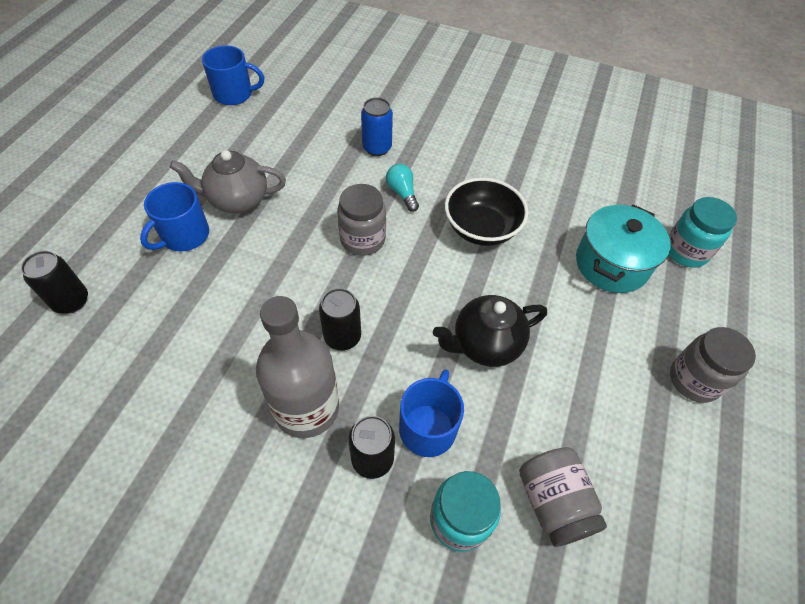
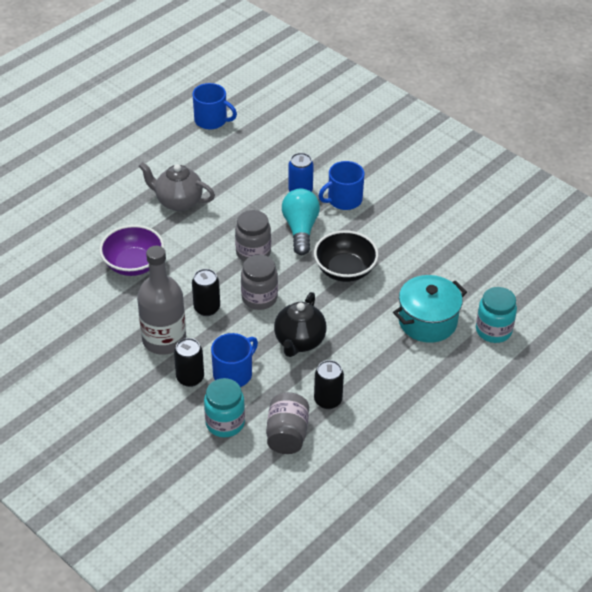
camera: 25 degrees right, 10 degrees down
(71, 301) = (46, 236): black can -> black can (328, 400)
(184, 235) = (132, 215): blue mug -> blue mug (344, 200)
(214, 304) = (133, 264): none -> purple bowl
(402, 193) = (300, 229): turquoise light bulb -> turquoise light bulb, size x1.73
(485, 344) = (299, 342): black teapot -> black teapot turned 75 degrees counterclockwise
(694, 380) = (431, 406): grey jar -> grey jar (259, 298)

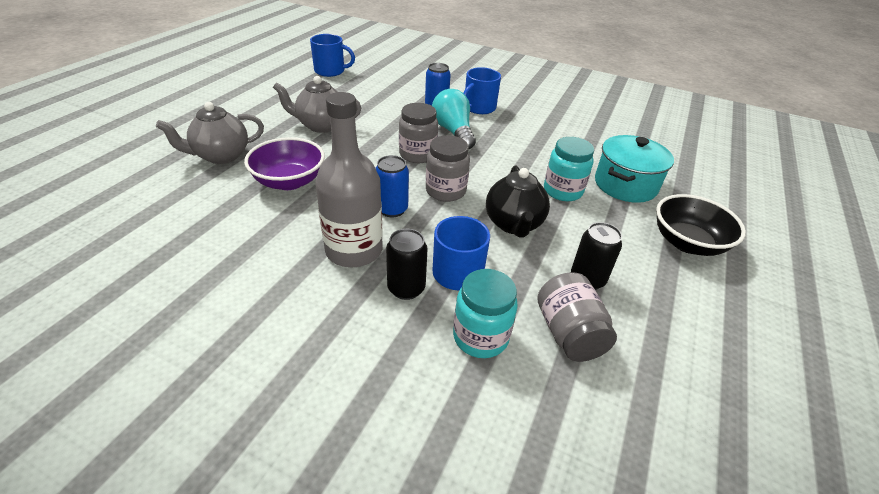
camera: 20 degrees left, 5 degrees down
(84, 226) = (221, 156): none -> grey teapot
(207, 308) = (392, 209): black can -> blue can
(345, 270) = (516, 156): black bowl -> black bowl (687, 243)
(493, 330) = (689, 182): turquoise jar -> turquoise jar (562, 191)

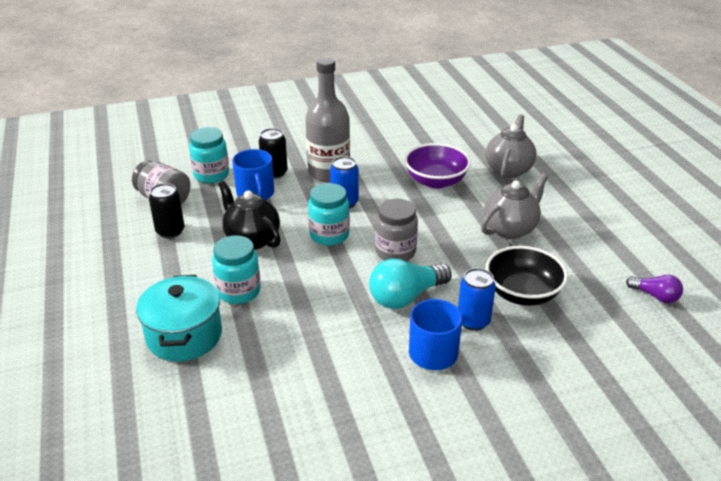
camera: 140 degrees right, 5 degrees down
(330, 71) = (655, 296): blue mug -> purple light bulb
(445, 191) = (329, 235): grey jar -> turquoise jar
(453, 132) = (406, 297): turquoise light bulb -> turquoise light bulb turned 120 degrees clockwise
(687, 243) = (102, 302): black bowl -> black bowl (522, 293)

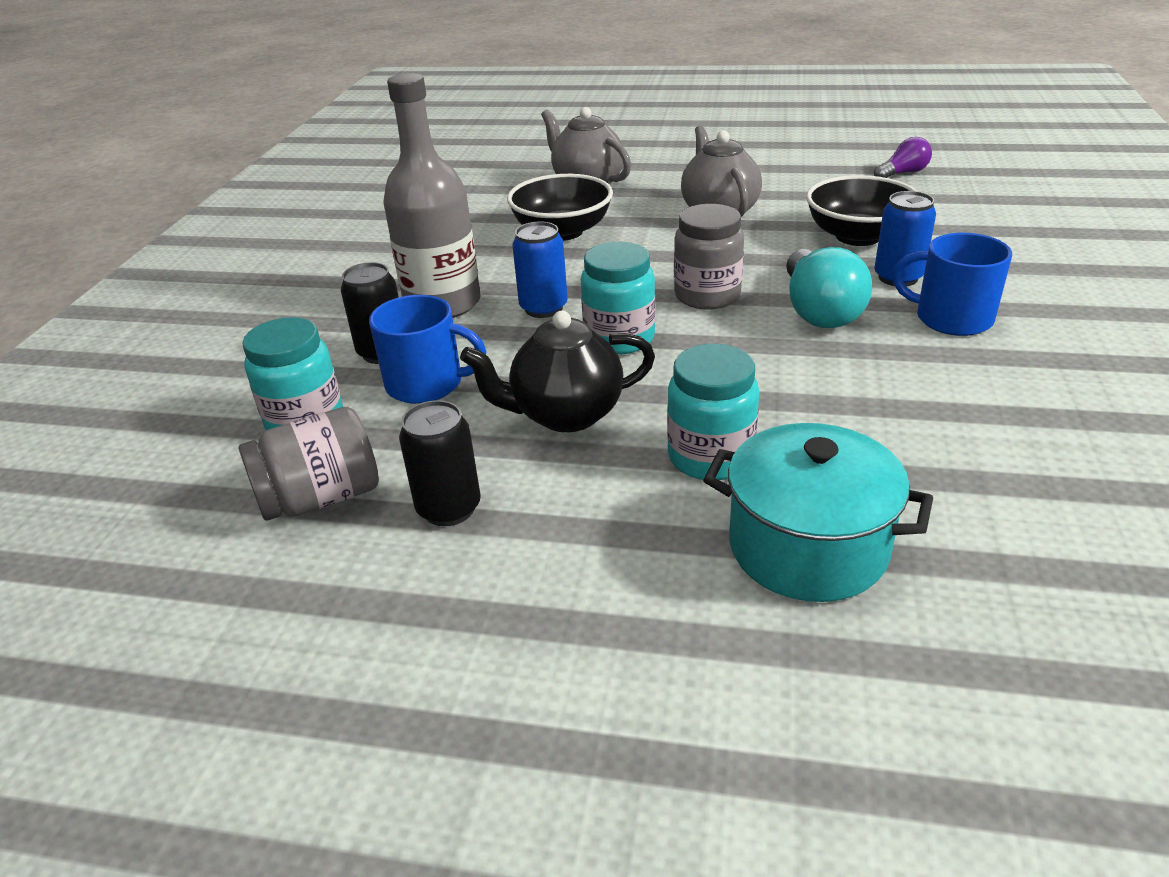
camera: 60 degrees left, 0 degrees up
(435, 181) = (562, 231): purple bowl -> black bowl

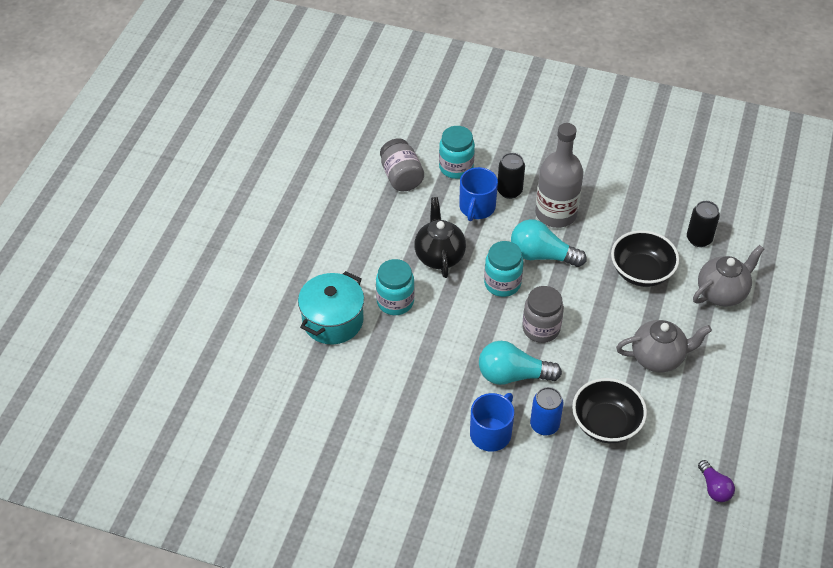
camera: 95 degrees right, 15 degrees up
(449, 508) = (384, 215): black can -> black can (699, 239)
(543, 308) = (542, 255): blue can -> turquoise light bulb

